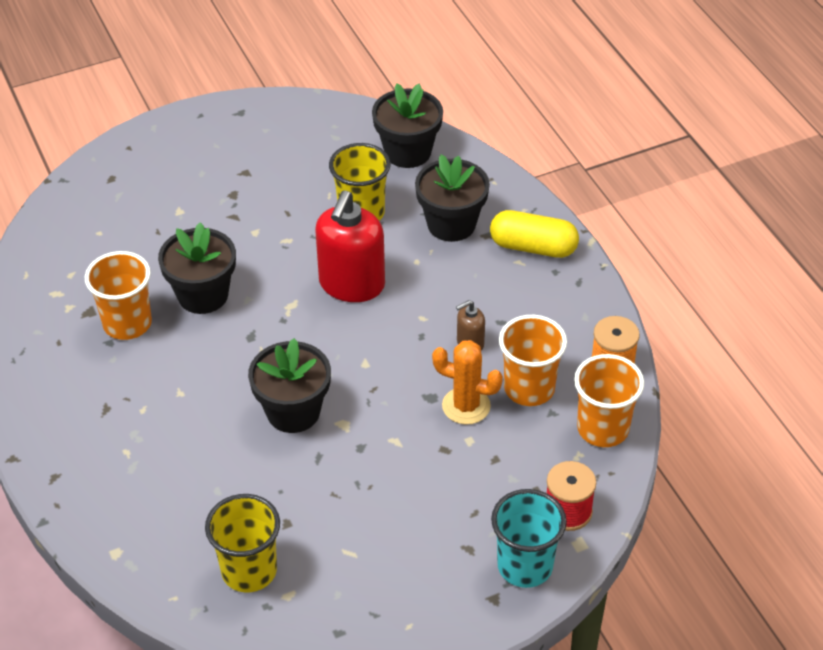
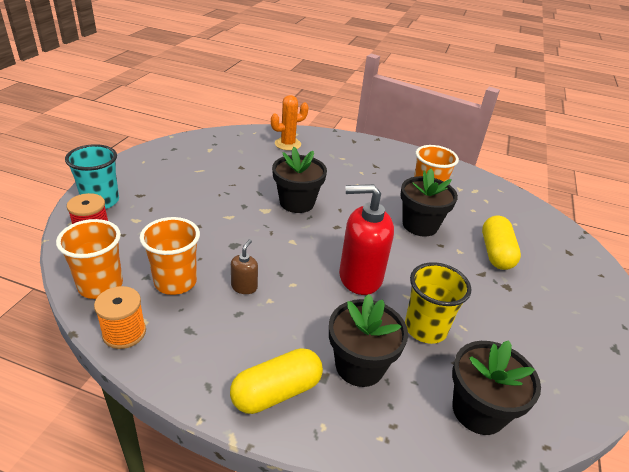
camera: 130 degrees right, 10 degrees down
(183, 222) = (496, 253): none -> yellow capsule
(249, 571) = (236, 149): yellow cup -> none
(351, 284) = (360, 277): red soap dispenser -> red soap dispenser turned 60 degrees counterclockwise
(466, 406) = (207, 251): orange cactus -> orange cactus (287, 144)

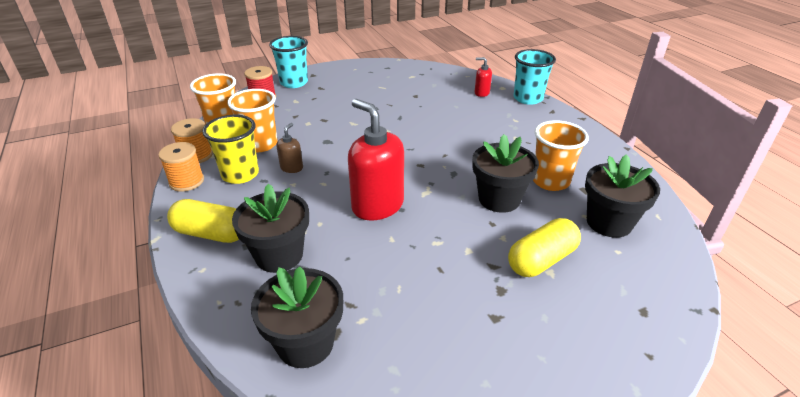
camera: 50 degrees right, 0 degrees up
(162, 364) = (186, 181): none -> orange spool
(244, 287) = (292, 168): brown soap dispenser -> brown soap dispenser turned 45 degrees counterclockwise
(287, 144) = (481, 93): orange cactus -> red soap dispenser
(297, 202) = (417, 135): black flower pot -> black flower pot (609, 222)
(325, 136) = (528, 98): none -> turquoise cup
(425, 328) = (365, 267): yellow cup -> yellow cup (240, 174)

